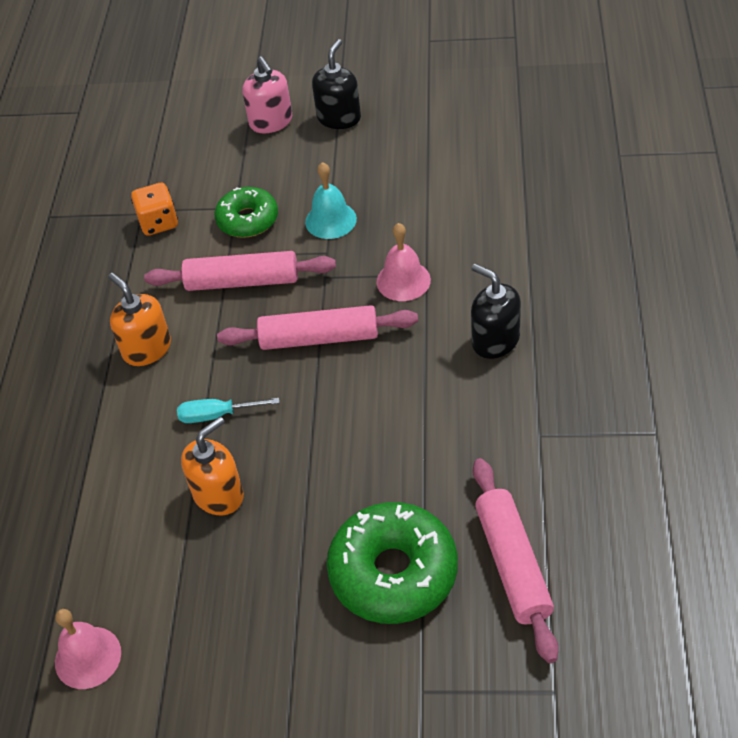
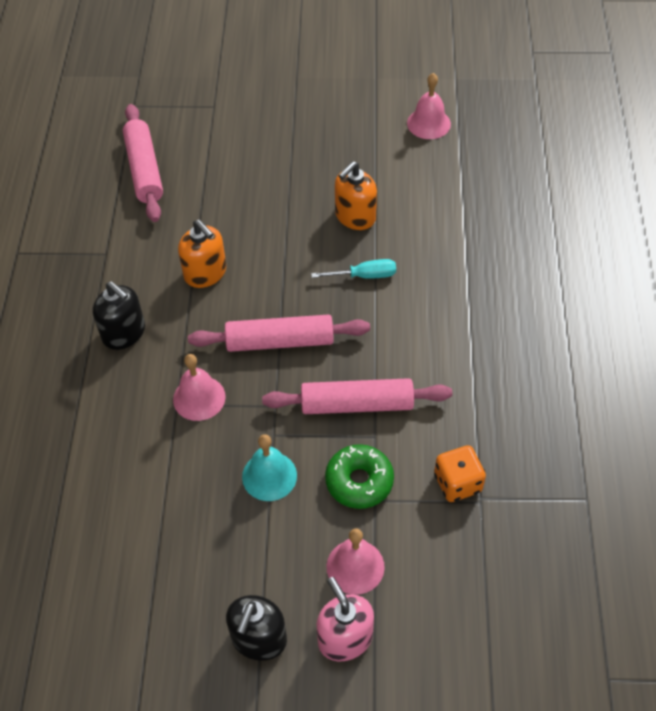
camera: 175 degrees right, 5 degrees up
(147, 349) = (437, 337): orange soap dispenser -> orange soap dispenser (205, 273)
(258, 163) = (355, 566): none -> pink bell
(393, 572) = (226, 166): green donut -> none

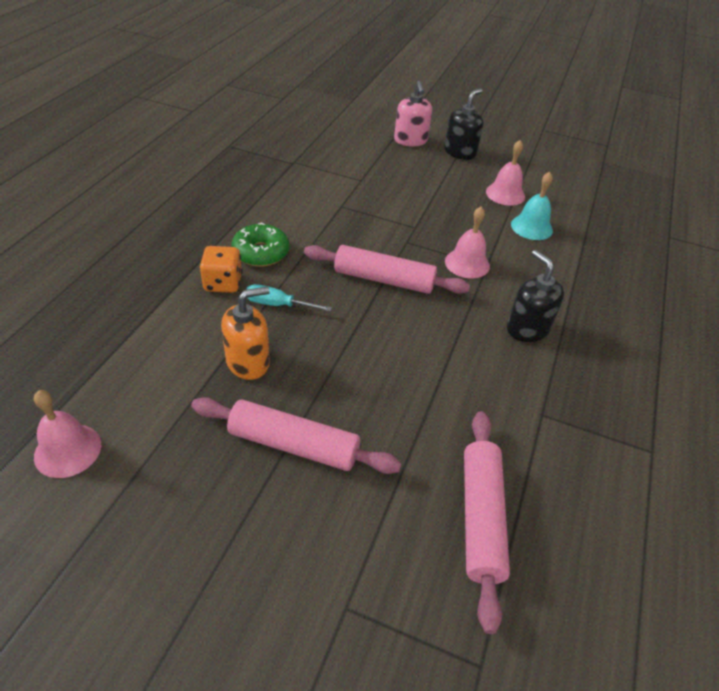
camera: 165 degrees left, 10 degrees down
(205, 273) = (434, 357): orange soap dispenser -> none
(269, 476) = (427, 208): turquoise bell -> turquoise bell (531, 227)
(355, 566) = (390, 160): pink bell -> pink bell (505, 194)
(357, 404) = (343, 224): pink rolling pin -> pink rolling pin (293, 445)
(359, 481) = (366, 189): green donut -> green donut (261, 253)
(457, 483) = (302, 172): orange dice -> orange dice (223, 283)

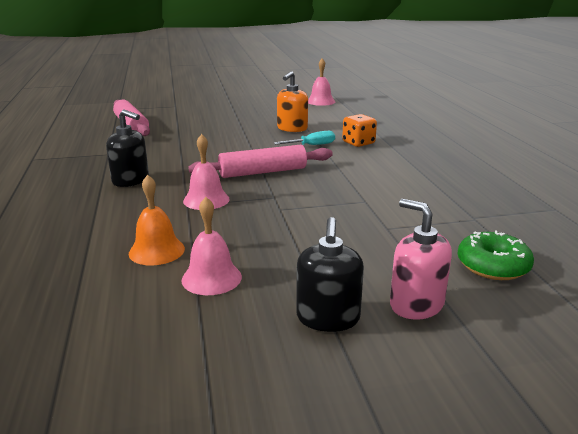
camera: 150 degrees right, 20 degrees down
(261, 253) = (365, 159): green donut -> green donut (493, 266)
(293, 445) = (235, 120): pink rolling pin -> none
(531, 227) = (156, 251): turquoise bell -> orange bell

